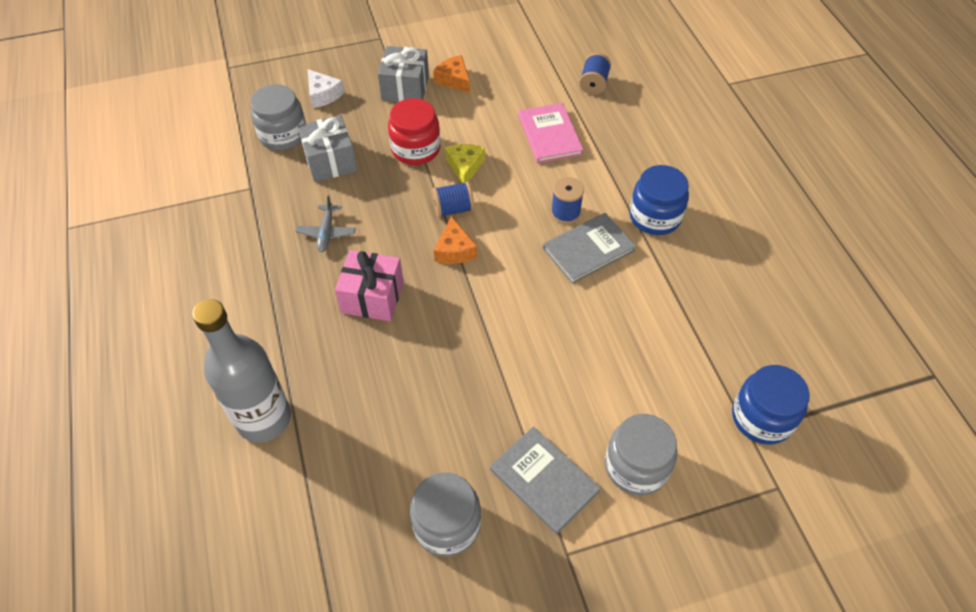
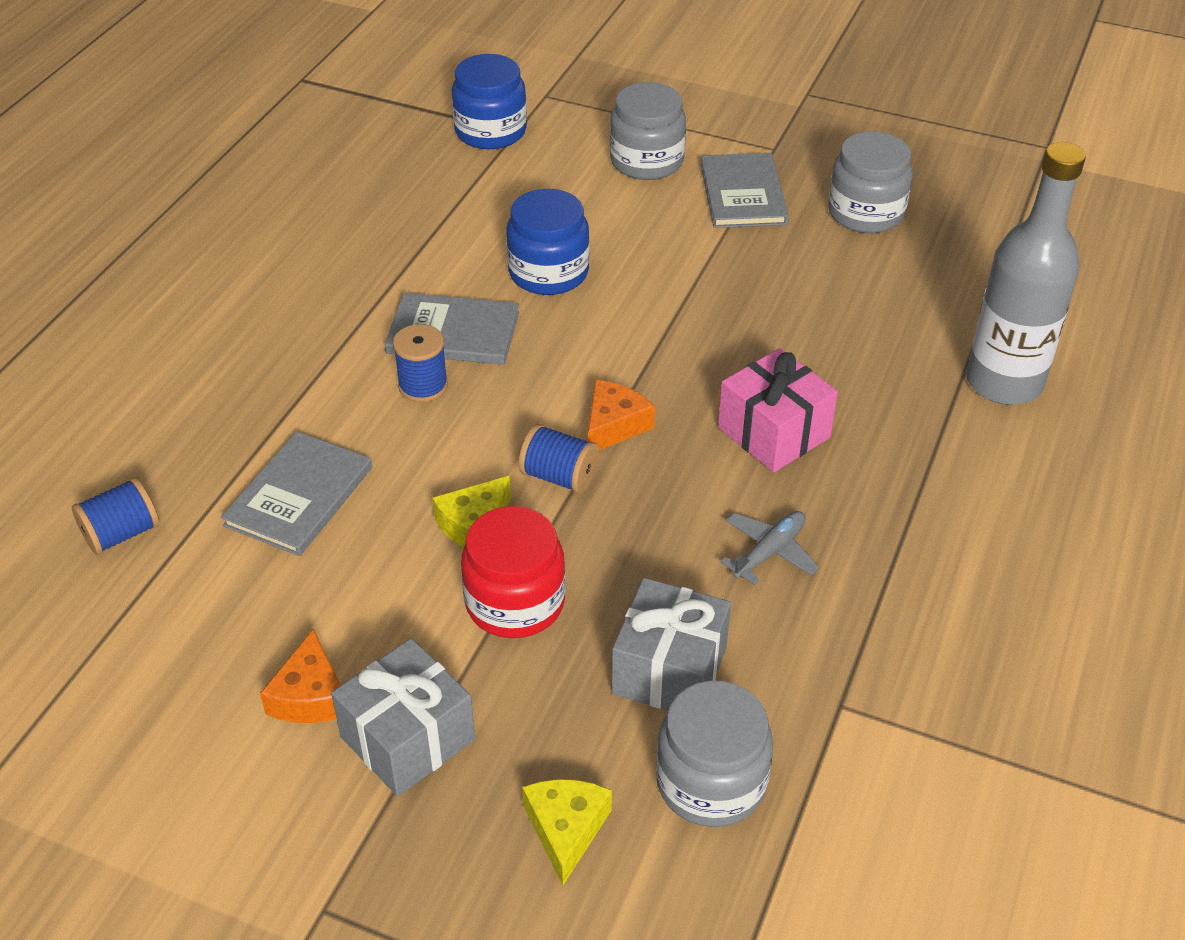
camera: 140 degrees left, 10 degrees down
(323, 95) = (566, 829): white cheese -> yellow cheese
(550, 135) = (299, 496): pink book -> grey book
(655, 217) = (328, 319): blue jar -> blue jar (548, 272)

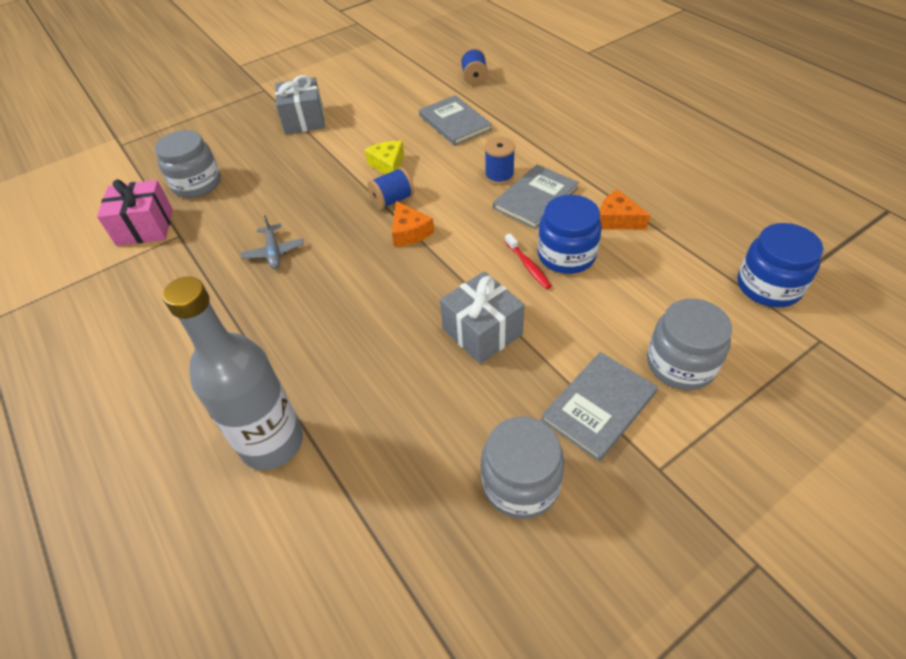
camera: 125 degrees right, 5 degrees up
(310, 696) = (347, 104): orange cheese -> orange cheese (617, 220)
(515, 602) = (334, 163): red jar -> none
(566, 829) = (226, 143): yellow cheese -> none
(592, 296) = (528, 266): none -> red toothbrush
(669, 670) = (254, 193): grey gift -> grey gift (482, 331)
(743, 194) = (599, 406): grey book -> grey book turned 75 degrees counterclockwise
(774, 432) = (345, 294): pink gift -> pink gift (145, 227)

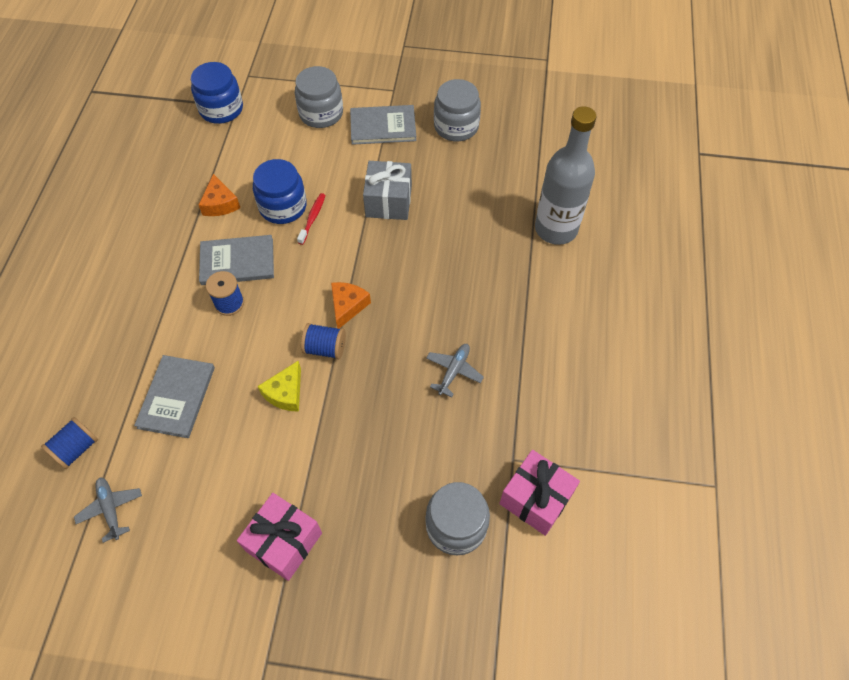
camera: 140 degrees left, 10 degrees up
(304, 120) = (284, 542): grey gift -> pink gift
(418, 76) = (111, 509): none -> grey plane

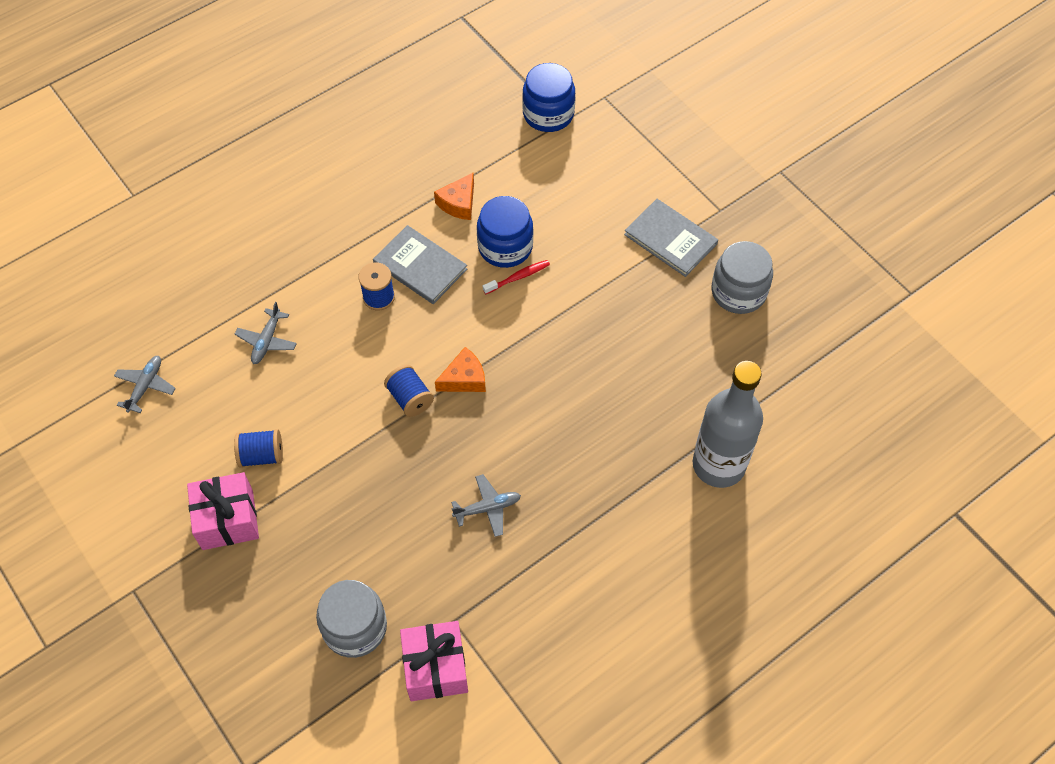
camera: 45 degrees right, 0 degrees up
(76, 448) = (167, 320): blue spool -> blue spool (262, 455)
(176, 397) = (267, 341): grey book -> grey plane
(285, 393) = (344, 408): yellow cheese -> none
(321, 113) = (629, 184): grey jar -> none
(388, 201) = (597, 314): grey gift -> none

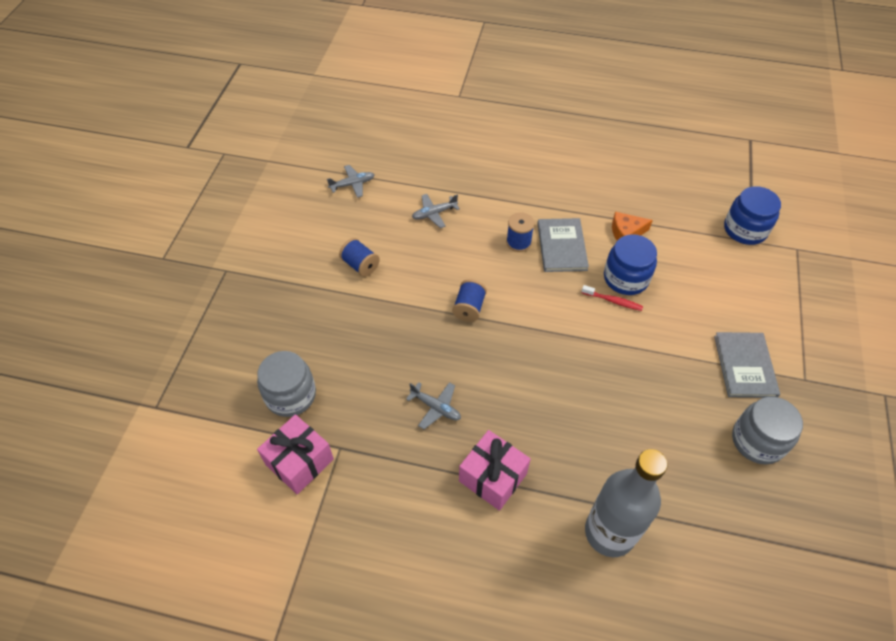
camera: 50 degrees right, 5 degrees down
(227, 519) = (306, 280): pink gift -> pink gift (493, 477)
(464, 378) = (512, 326): orange cheese -> none

